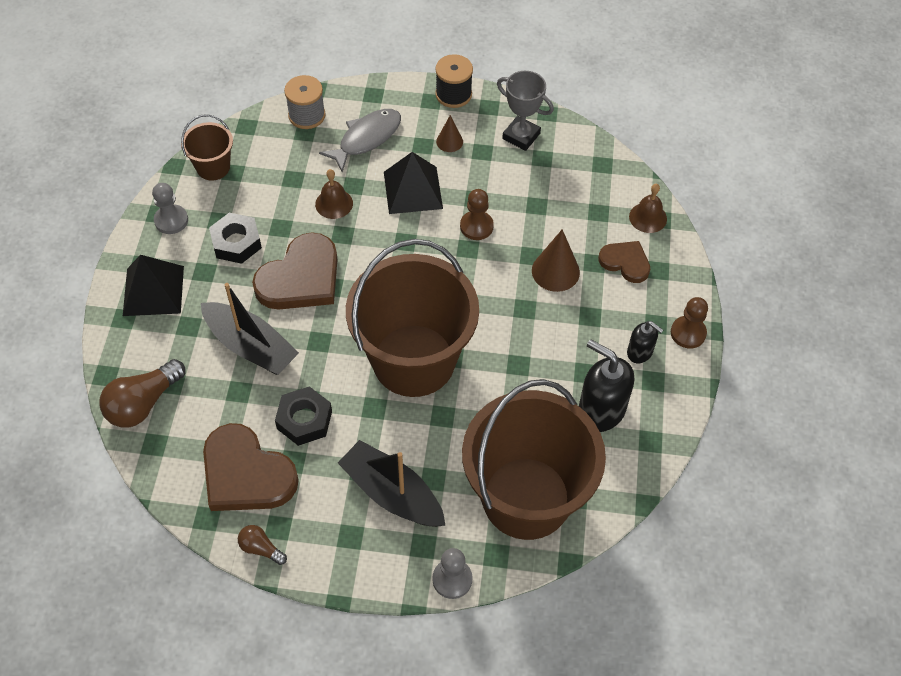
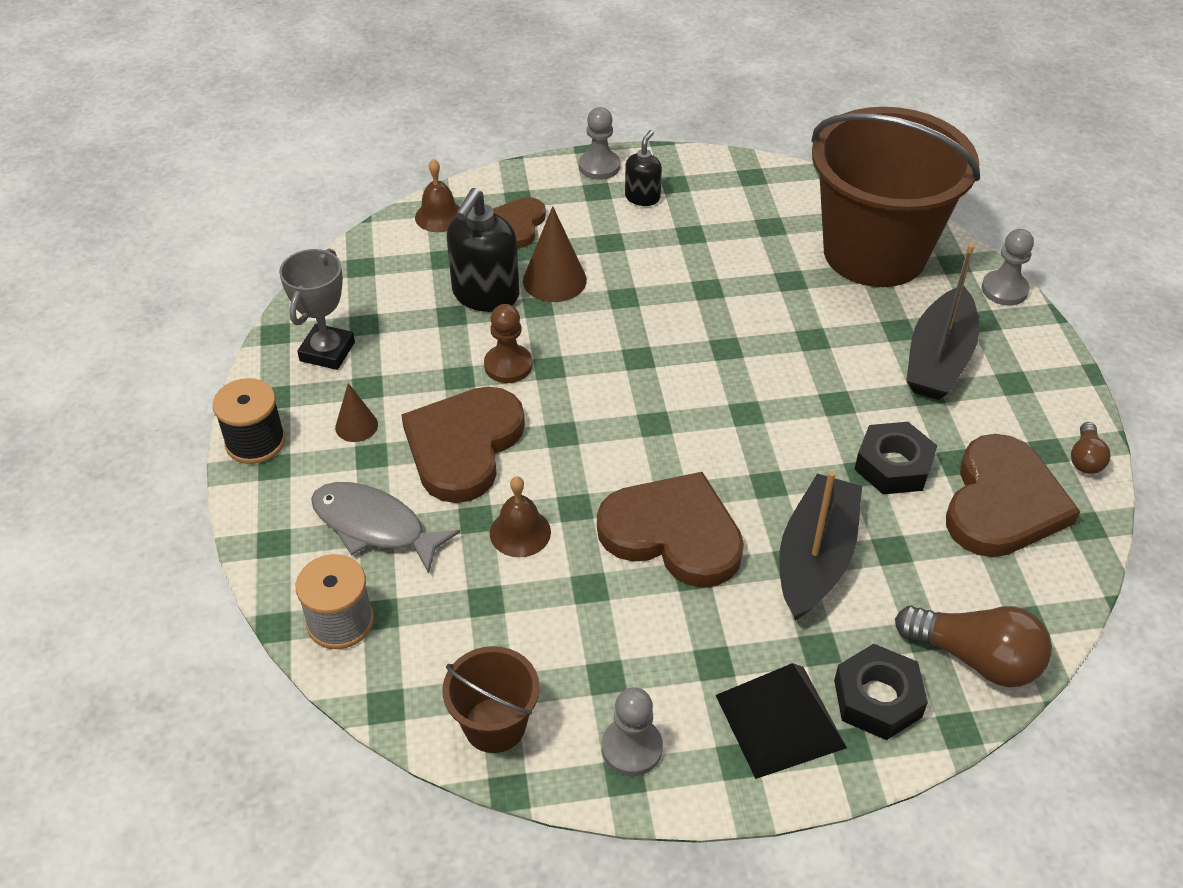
camera: 105 degrees left, 10 degrees down
(236, 242) = (641, 636): black nut -> black nut (877, 698)
(413, 190) = (463, 446): black pyramid -> brown heart
(413, 360) = (749, 381): brown bucket -> none
(601, 410) = (734, 215): black soap dispenser -> black soap dispenser (485, 295)
(688, 333) = (599, 166): brown pawn -> grey pawn

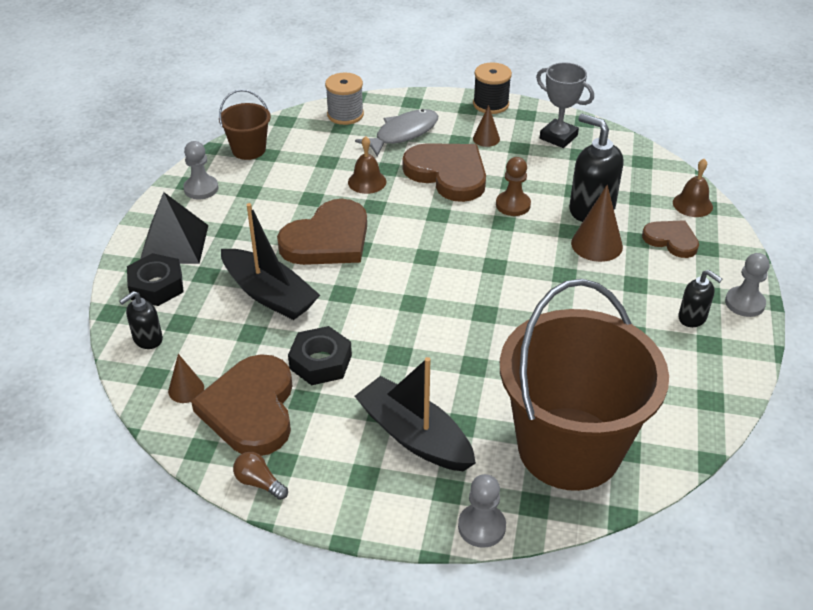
camera: 110 degrees right, 5 degrees down
(975, 658) = (147, 339): brown light bulb -> black soap dispenser
(1003, 503) = (251, 409): brown heart -> brown heart turned 45 degrees clockwise
(1021, 577) = (186, 389): none -> brown cone

